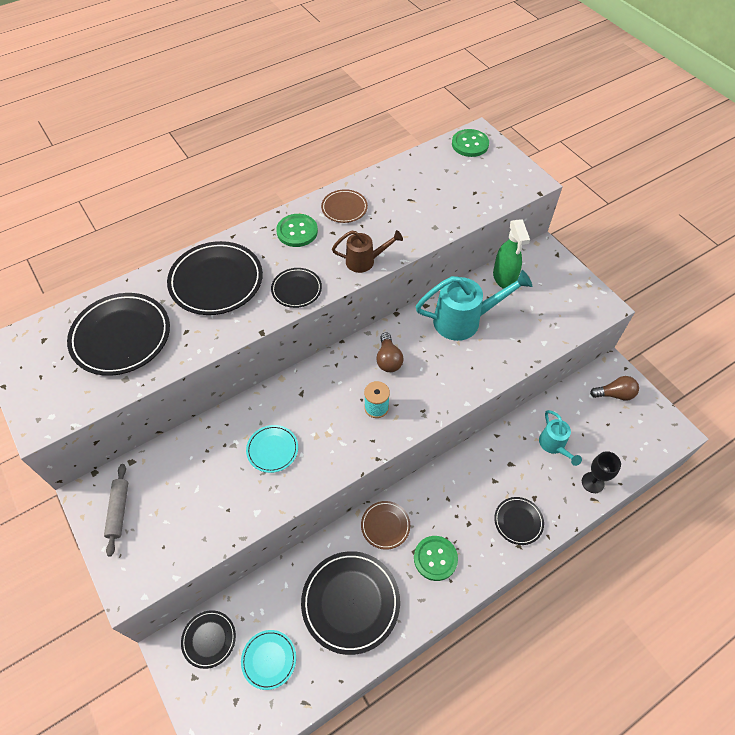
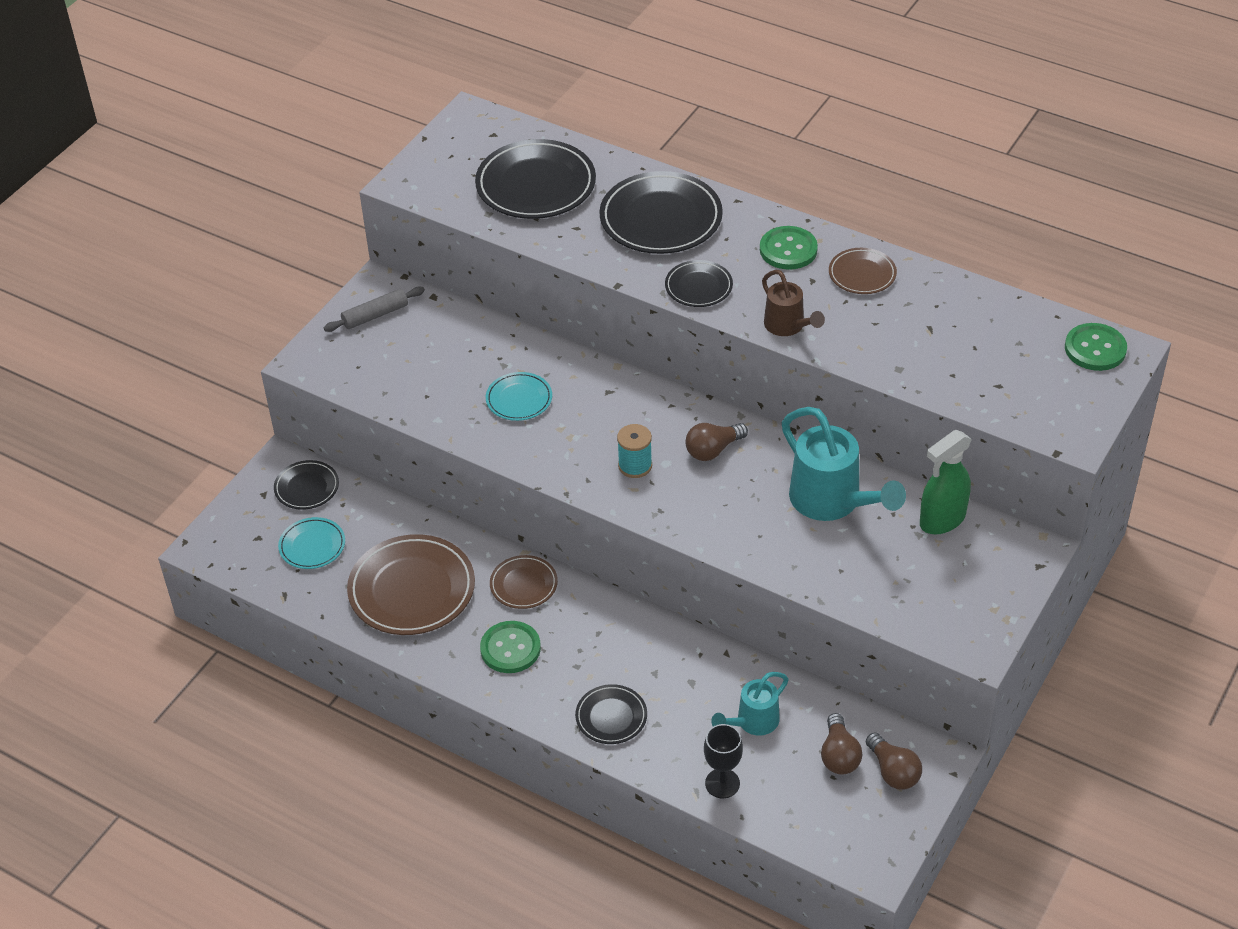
camera: 65 degrees right, 10 degrees down
(350, 602) = (412, 589): black plate -> brown plate
(594, 414) = (839, 755): none -> brown light bulb

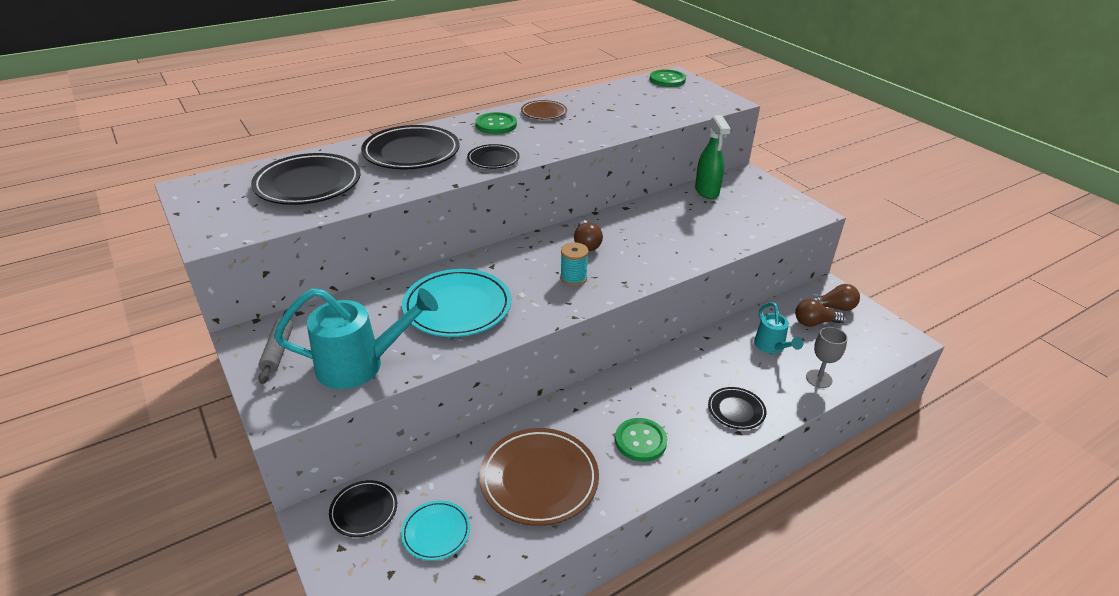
camera: 65 degrees left, 10 degrees down
(519, 399) = (457, 307): turquoise plate -> turquoise plate, size x1.87
(523, 584) = (581, 410): brown plate -> none
(722, 783) = (819, 379): black goblet -> grey goblet
(787, 326) = (563, 144): brown watering can -> none
(832, 501) = (666, 219): turquoise watering can -> turquoise watering can (359, 365)
(839, 755) = (814, 323): brown light bulb -> brown light bulb turned 150 degrees clockwise

